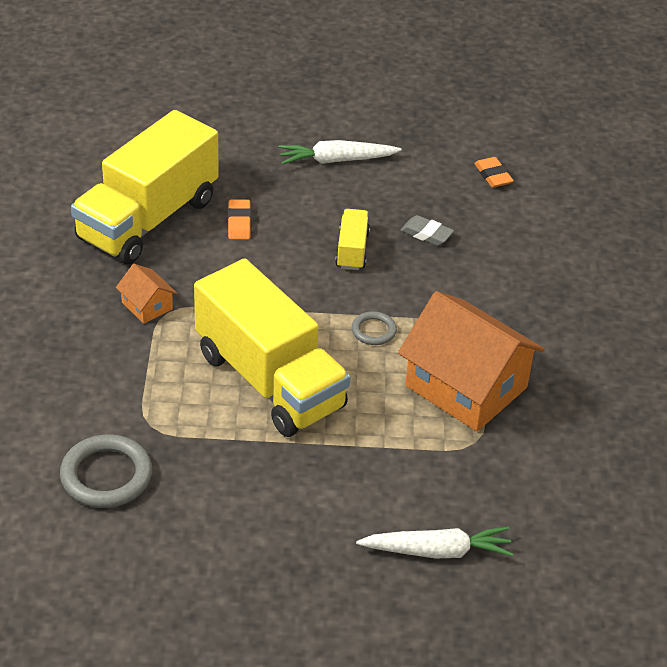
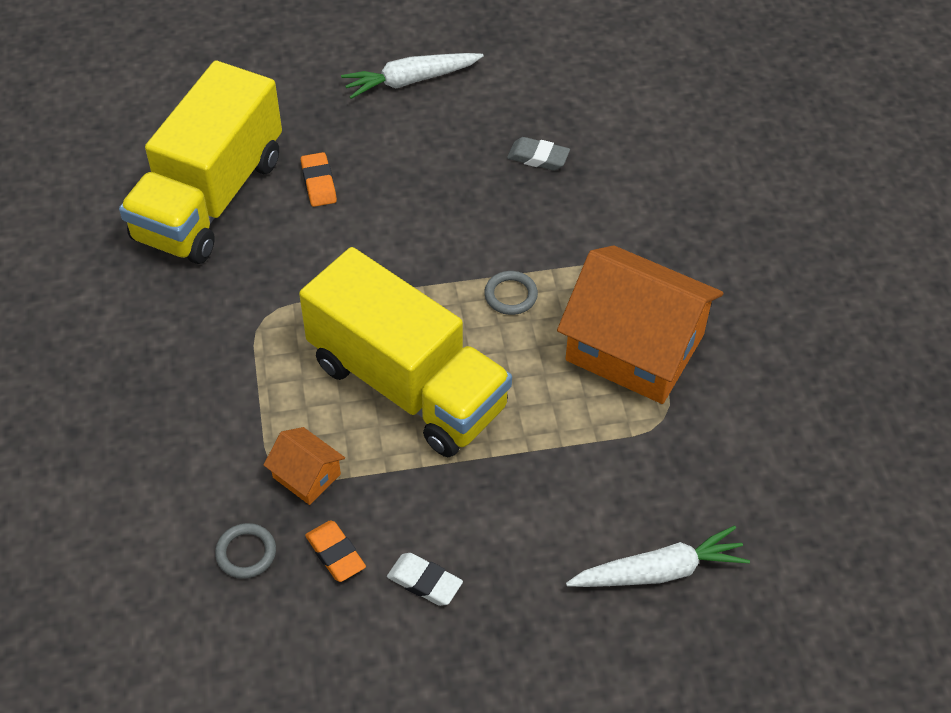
camera: 10 degrees left, 10 degrees up
(106, 475) = (246, 553): grey ring -> grey ring, size x0.54
(147, 306) = (237, 313): orange house -> orange house (306, 476)
(243, 523) = (424, 582): none -> white eraser
(352, 250) = (458, 194): yellow truck -> none
(493, 176) = (593, 69): orange eraser -> orange eraser (335, 554)

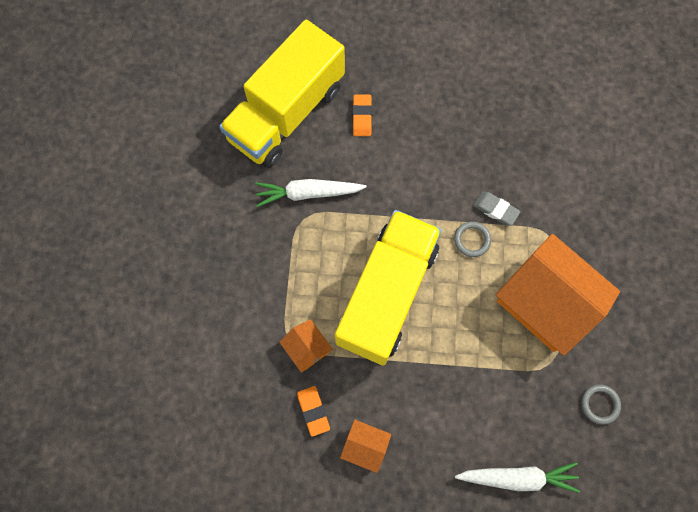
camera: 15 degrees right, 20 degrees up
(246, 553) = (257, 395): grey ring -> grey ring (600, 404)
(407, 384) = (387, 294): yellow truck -> yellow truck turned 120 degrees counterclockwise
(411, 81) = (444, 43): white carrot -> white carrot (308, 193)
(424, 582) = (365, 446): white eraser -> orange house
(538, 157) = (518, 129): grey eraser -> grey eraser (495, 210)

